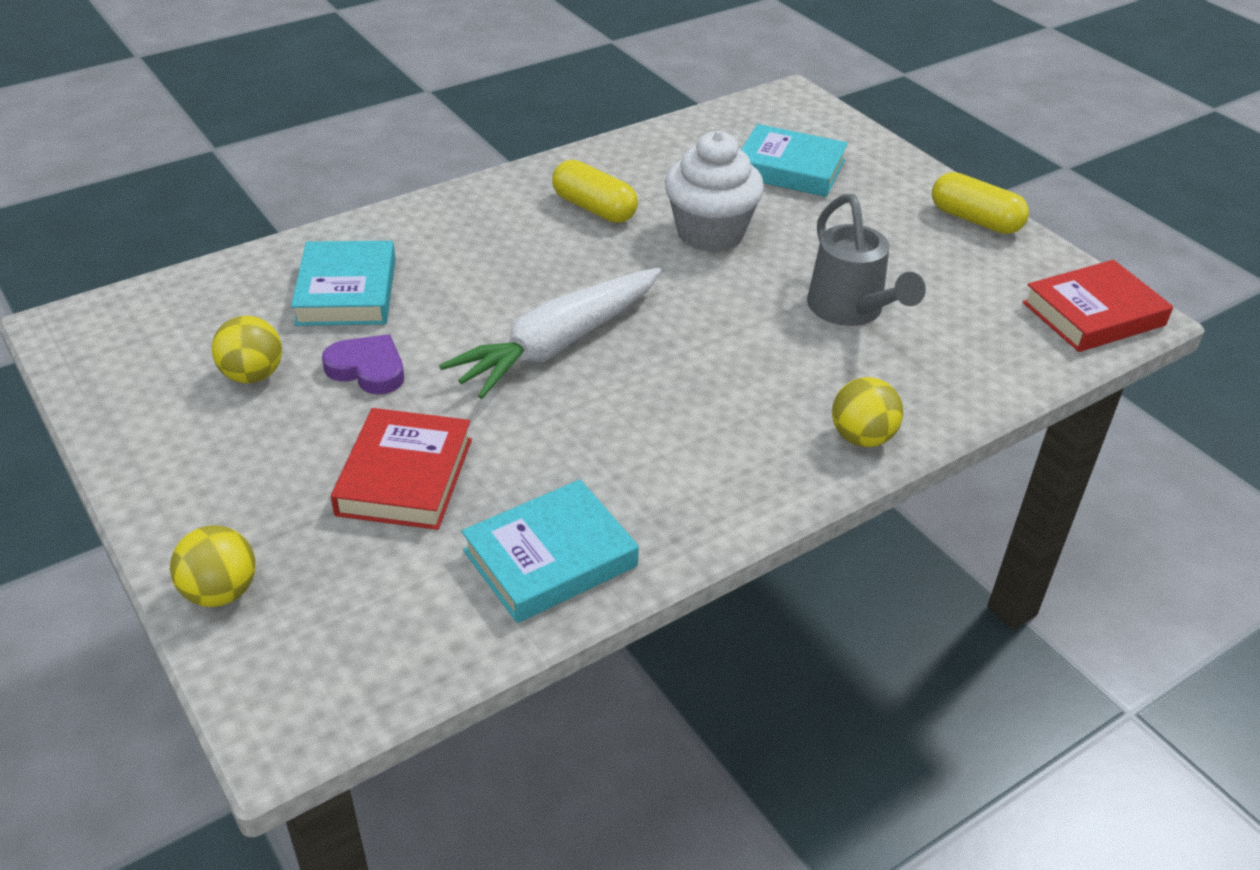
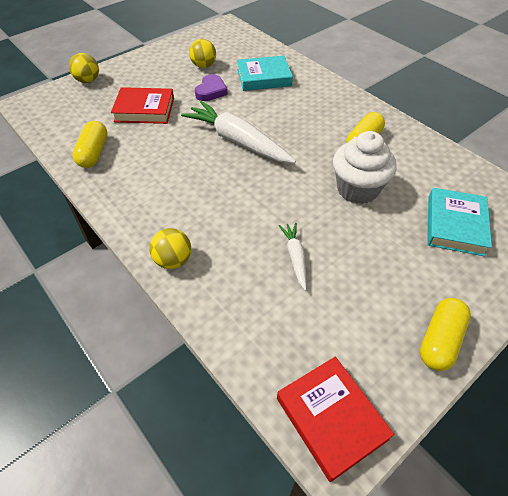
camera: 85 degrees right, 10 degrees up
(550, 558) = (94, 153): turquoise book -> yellow capsule
(850, 310) = (295, 257): grey watering can -> white carrot

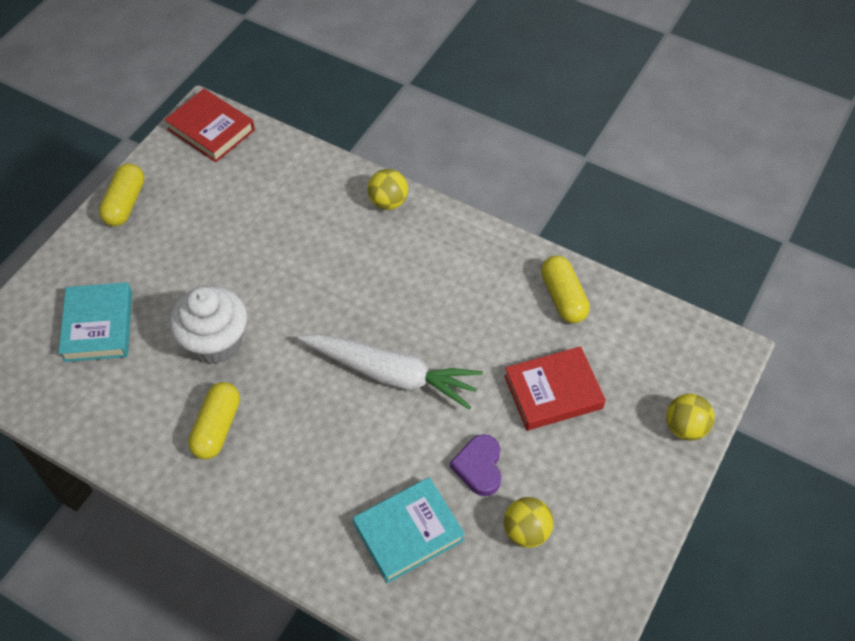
camera: 160 degrees right, 5 degrees up
(295, 257) = (269, 239): white carrot -> none

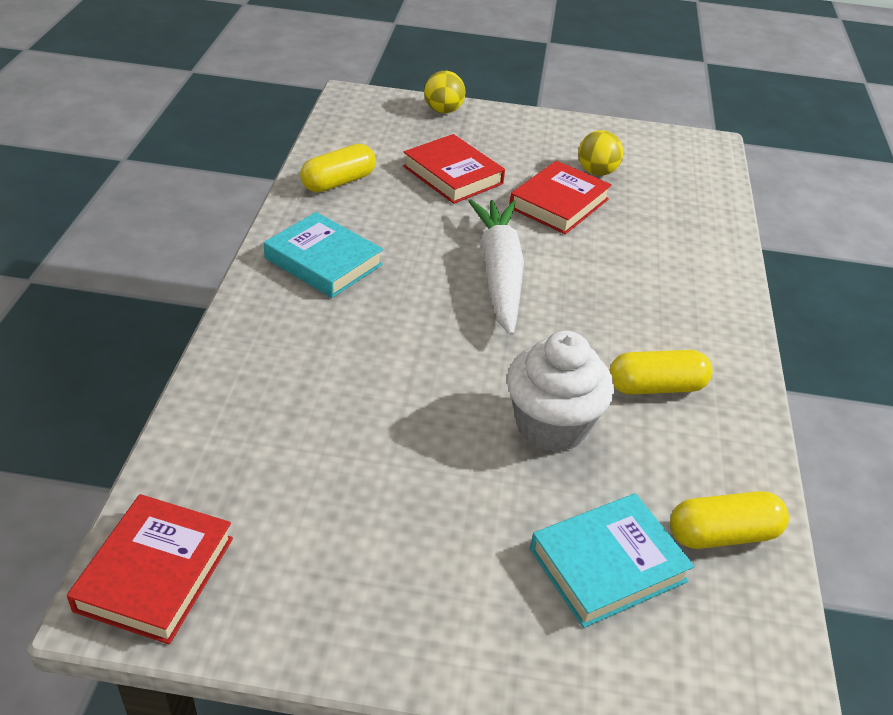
camera: 115 degrees left, 15 degrees down
(125, 204) = (368, 634): yellow capsule -> yellow capsule (722, 534)
(388, 202) = (251, 327): yellow ball -> none
(408, 532) = (651, 231): turquoise book -> turquoise book (323, 261)
(479, 467) = (559, 203): purple heart -> red book

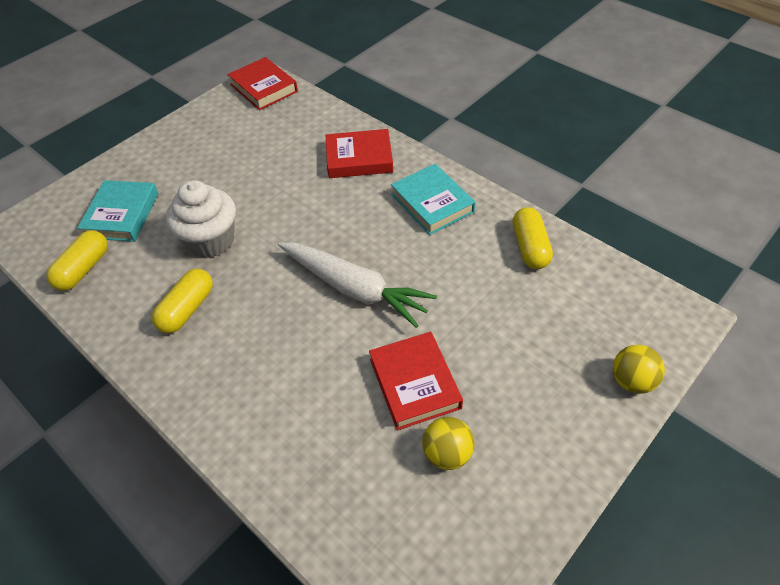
camera: 130 degrees right, 10 degrees up
(323, 261) = (432, 203): turquoise book -> turquoise book turned 75 degrees clockwise
(453, 175) = (503, 327): red book -> red book (359, 158)

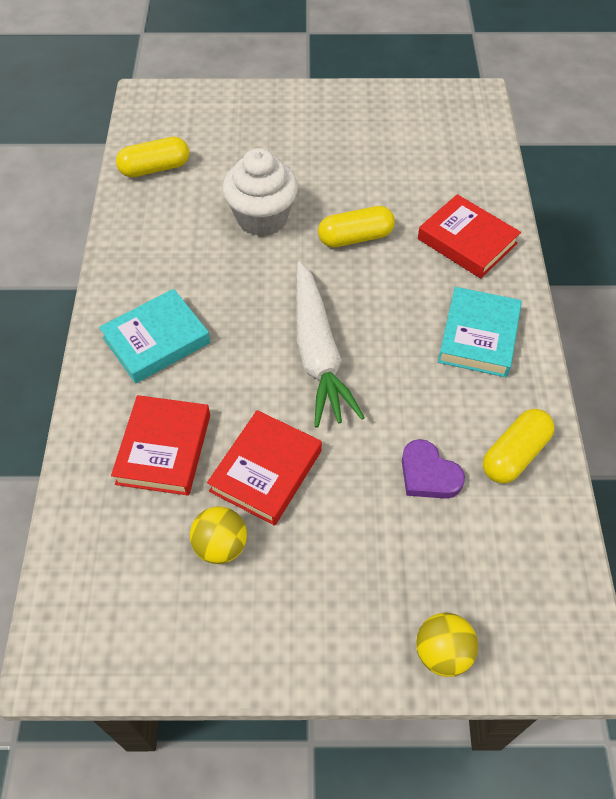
camera: 45 degrees right, 5 degrees up
(122, 215) = (226, 144): turquoise book -> turquoise book (156, 340)
(187, 309) = (183, 260): yellow capsule -> yellow capsule (355, 238)
(264, 88) = (466, 109): red book -> red book (164, 449)
(503, 297) = (428, 474): none -> purple heart

